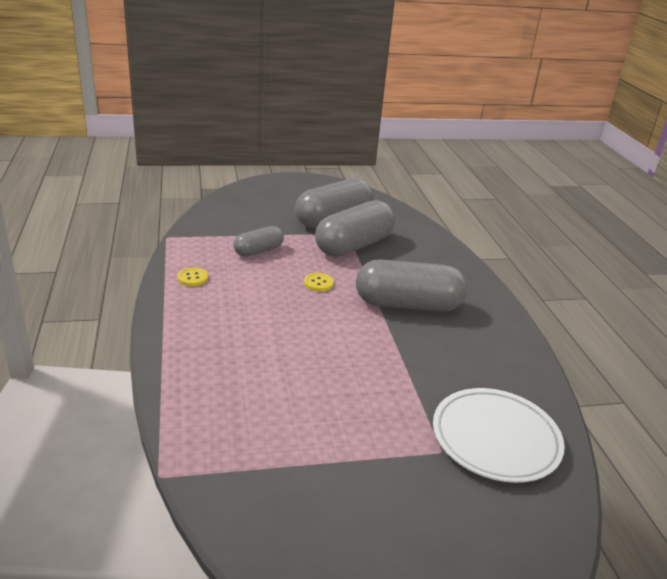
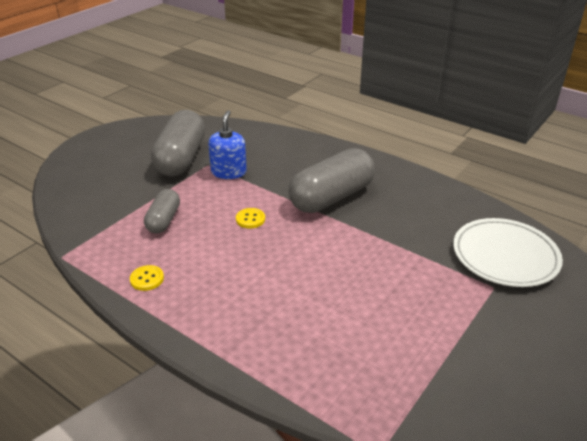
camera: 40 degrees left, 5 degrees up
(354, 245) = (228, 172): grey capsule -> blue soap dispenser

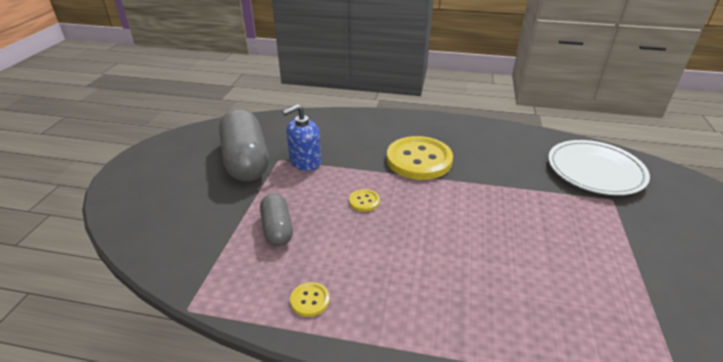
camera: 25 degrees left, 0 degrees up
(228, 172) = (305, 161): blue soap dispenser -> blue soap dispenser turned 105 degrees counterclockwise
(332, 197) = (419, 160): grey capsule -> yellow button

